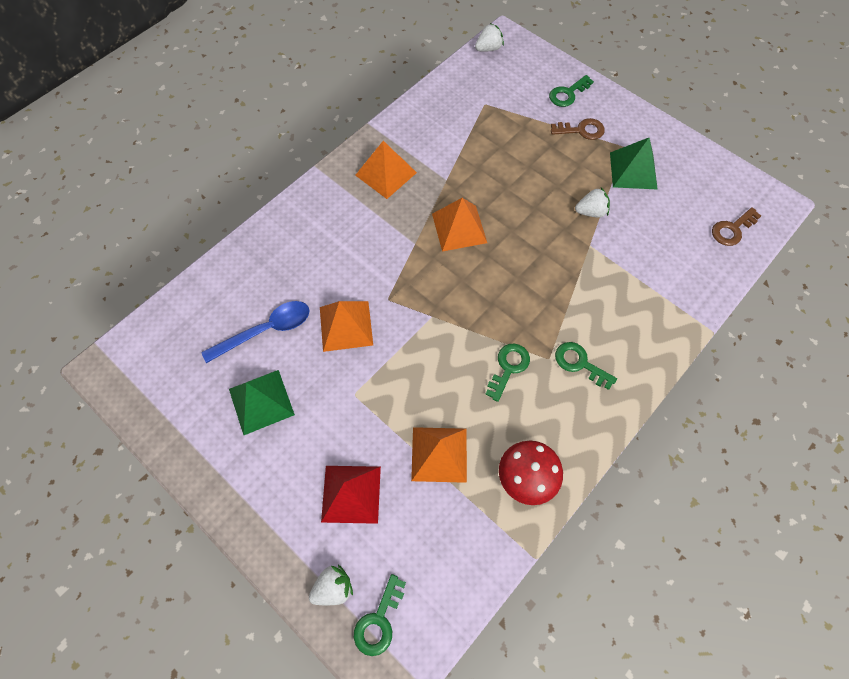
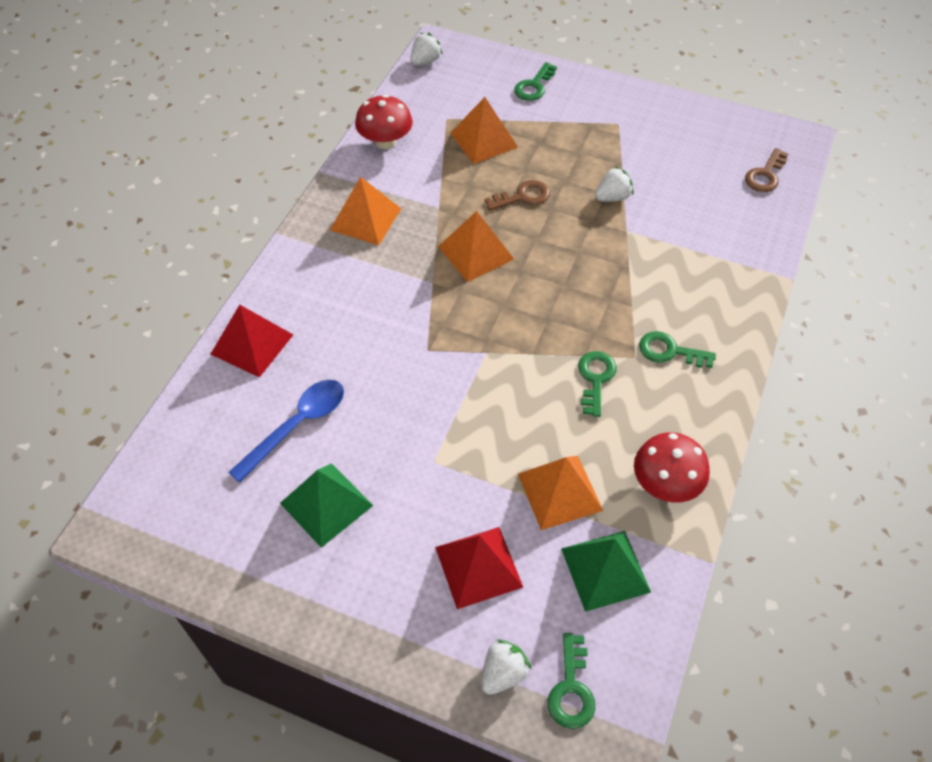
camera: 20 degrees left, 10 degrees down
(260, 253) = (252, 344): none -> red pyramid
(346, 325) = (391, 391): orange pyramid -> orange pyramid (483, 140)
(428, 111) = (385, 141): none -> red mushroom
(581, 130) = (565, 119): brown key -> brown key (523, 197)
(633, 170) = (638, 145): green pyramid -> green pyramid (605, 570)

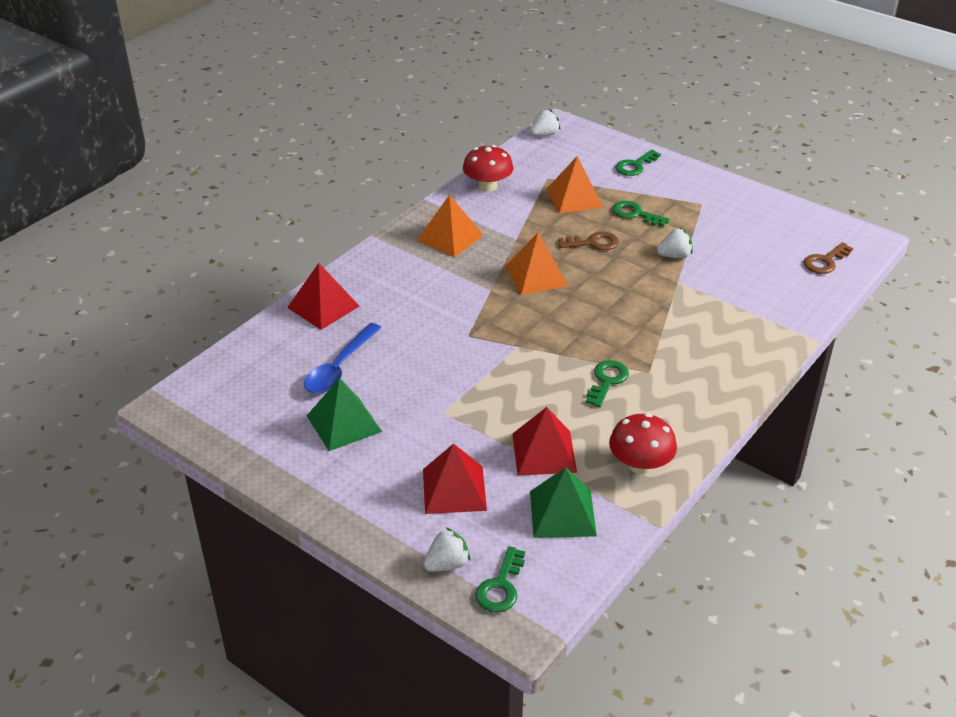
camera: 15 degrees right, 15 degrees down
(297, 426) = (339, 367): blue spoon -> blue spoon turned 150 degrees clockwise
(559, 492) = (544, 452): orange pyramid -> red pyramid
(669, 351) = (682, 373): green key -> green key (635, 214)

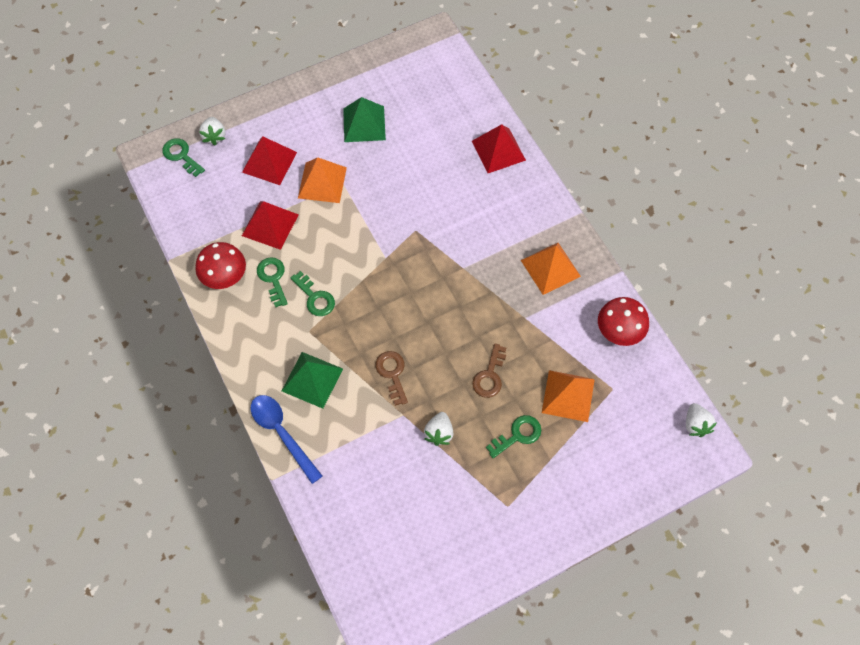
camera: 115 degrees right, 25 degrees up
(339, 367) = (422, 139): blue spoon -> blue spoon (282, 433)
(536, 275) = (465, 309): orange pyramid -> orange pyramid (322, 182)
(562, 513) = (213, 211): green pyramid -> green pyramid (312, 379)
(635, 166) = (601, 481): green key -> green key (273, 278)
(825, 261) = (366, 561): brown key -> brown key (392, 374)

